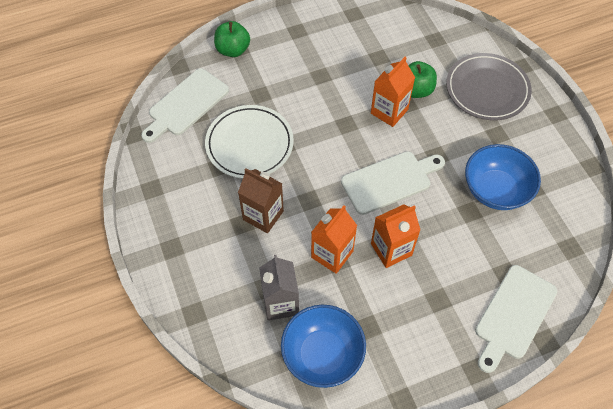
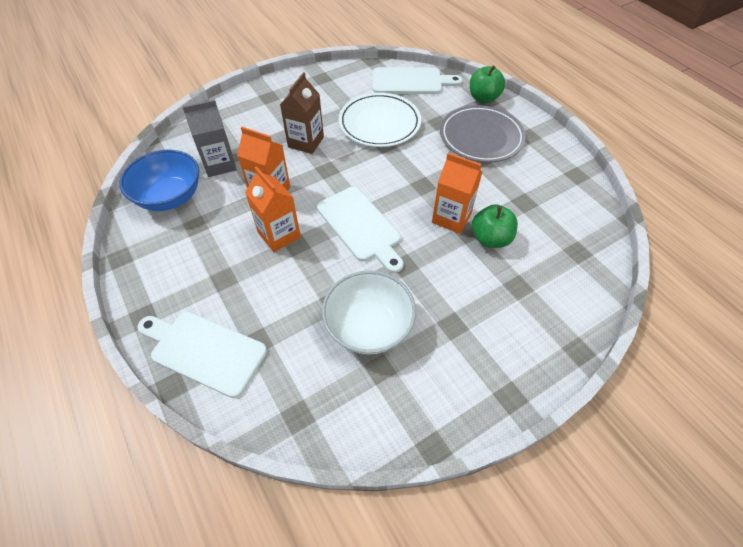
camera: 80 degrees right, 5 degrees down
(186, 105) = (410, 81): white cutting board -> white cutting board turned 150 degrees clockwise
(487, 89) = (520, 311): grey plate -> grey plate (481, 137)
(495, 190) = (369, 326): blue bowl -> white bowl

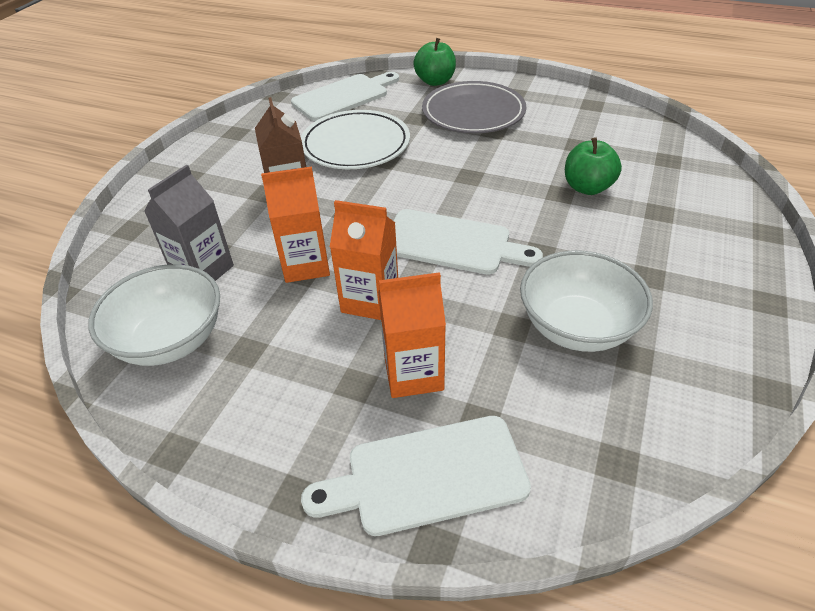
camera: 35 degrees left, 10 degrees down
(170, 197) = (170, 340): blue bowl -> white bowl
(451, 218) = (531, 189): orange carton -> orange carton (413, 373)

